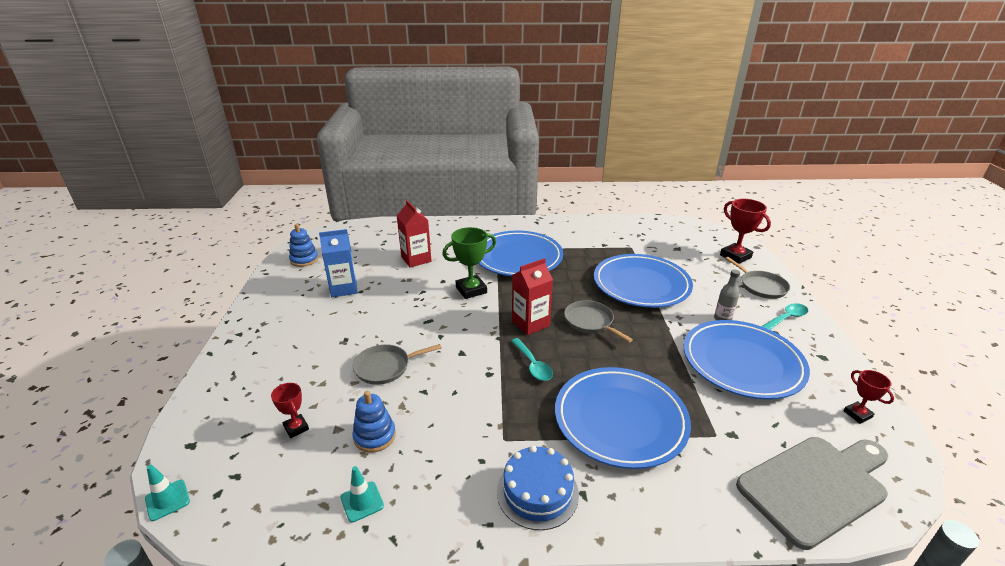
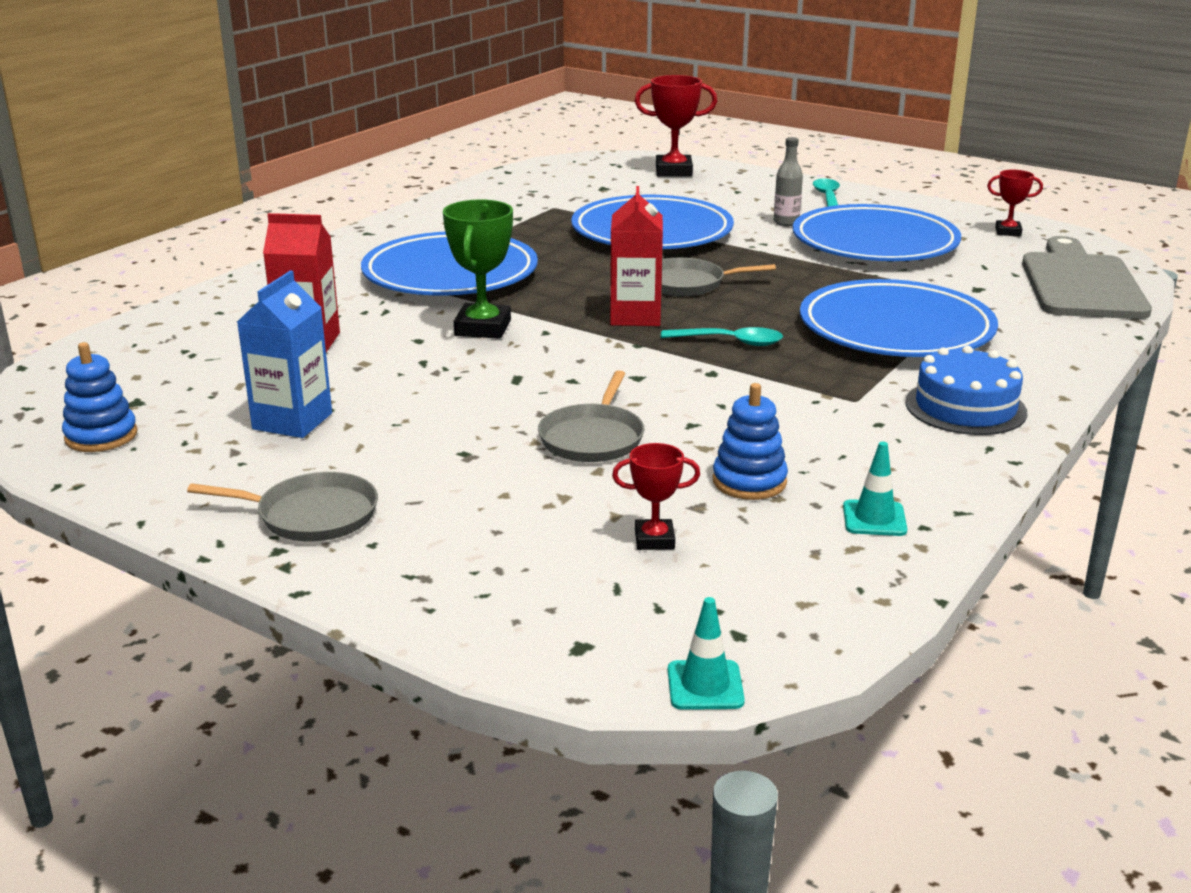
camera: 55 degrees left, 5 degrees down
(761, 286) = (753, 184): grey pan -> grey pan (311, 515)

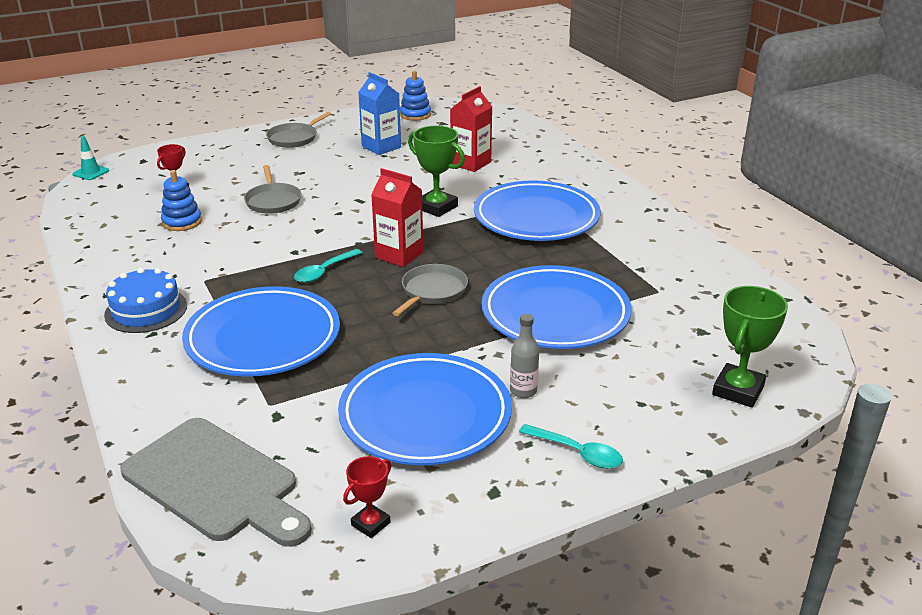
camera: 120 degrees right, 5 degrees up
(593, 438) = (273, 201): grey pan -> grey pan turned 150 degrees counterclockwise
(673, 171) = (738, 390): red trophy -> green trophy
(874, 519) = (110, 237): turquoise traffic cone -> none

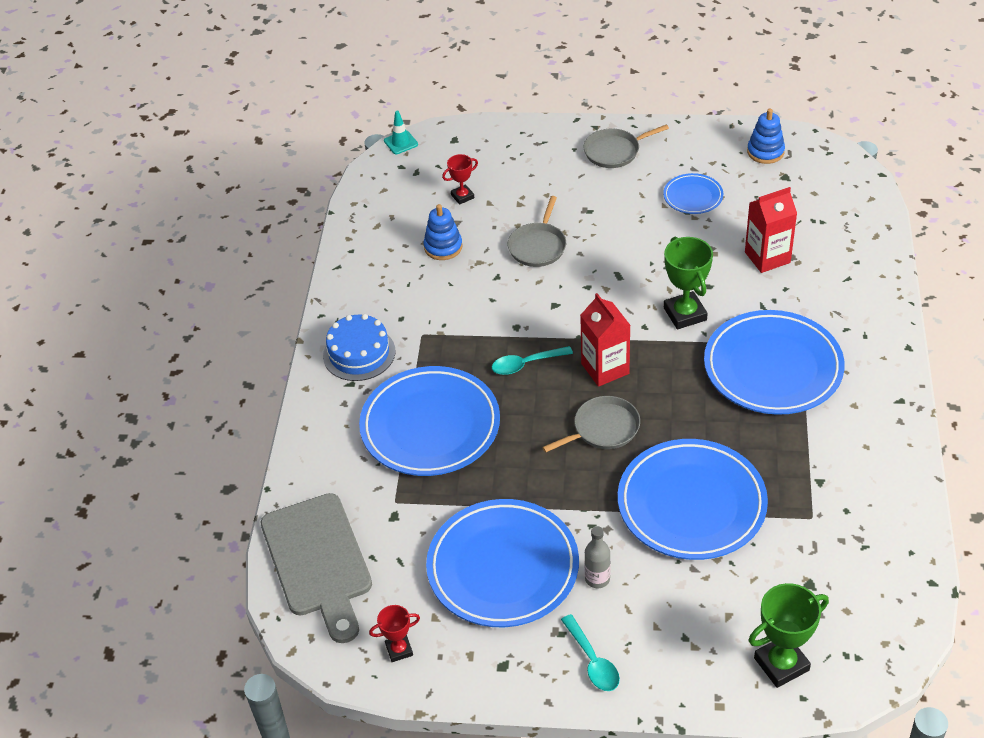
camera: 35 degrees right, 15 degrees up
(381, 147) = (693, 196): blue carton -> blue plate

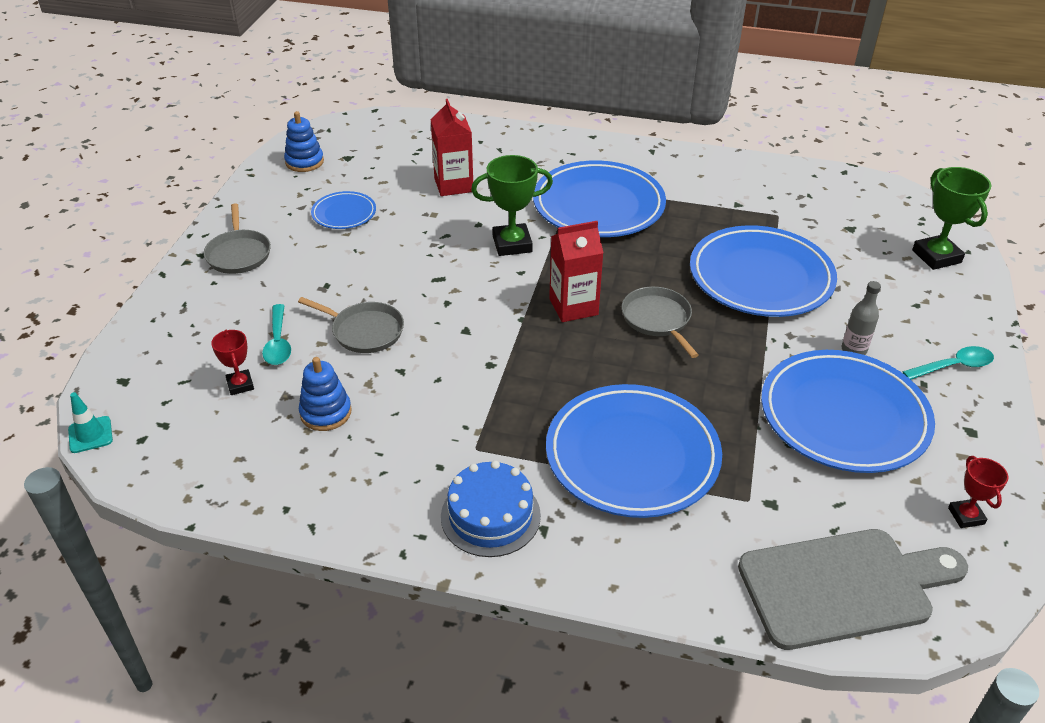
camera: 85 degrees left, 5 degrees down
(526, 364) = (551, 364): turquoise spoon -> turquoise spoon (278, 343)

